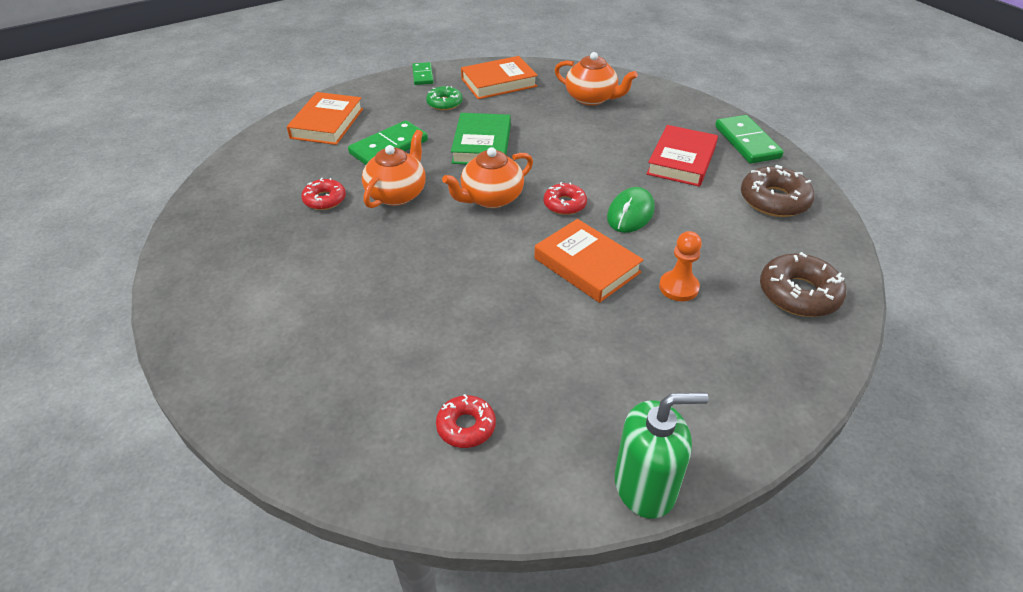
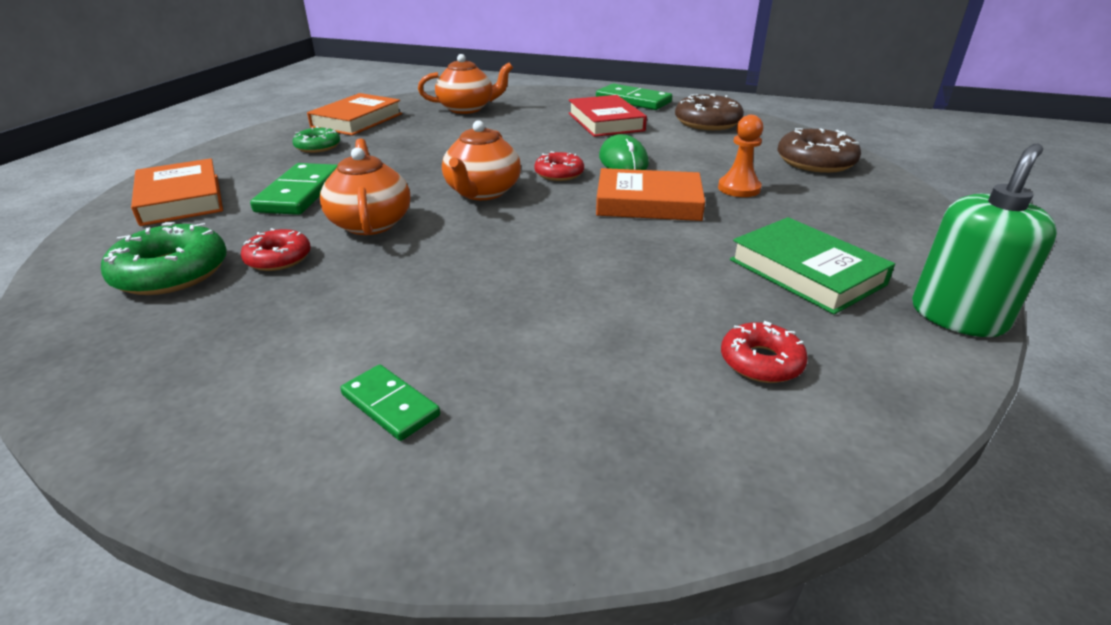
camera: 40 degrees left, 10 degrees down
(271, 184) = (171, 273): none -> green donut
(422, 75) = (258, 135): green domino -> green domino (390, 405)
(482, 144) = (409, 162): green book -> green book (806, 272)

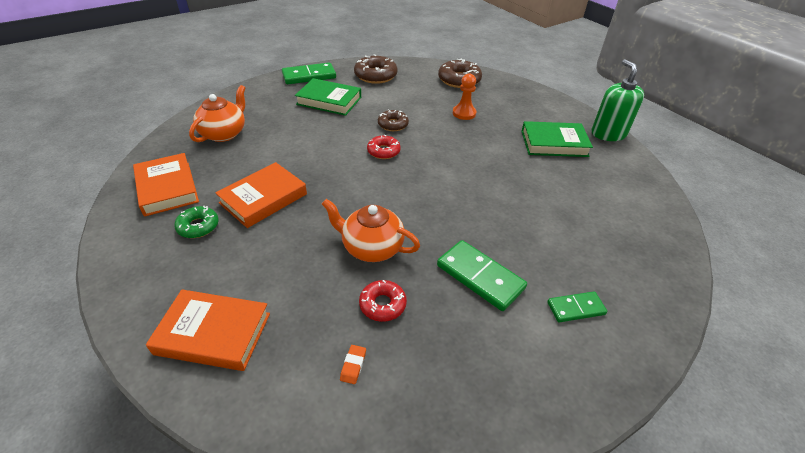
camera: 55 degrees left, 10 degrees up
(171, 273) = (353, 365): green donut -> orange eraser
(300, 193) = (283, 264): green domino -> green domino (480, 277)
(482, 192) = (377, 188): orange teapot -> none
(605, 122) = (329, 101): red book -> green book
(623, 161) = (393, 124): green mouse -> brown donut
(648, 203) = (451, 144): orange book -> orange book (263, 198)
(761, 362) = (608, 191): red donut -> none

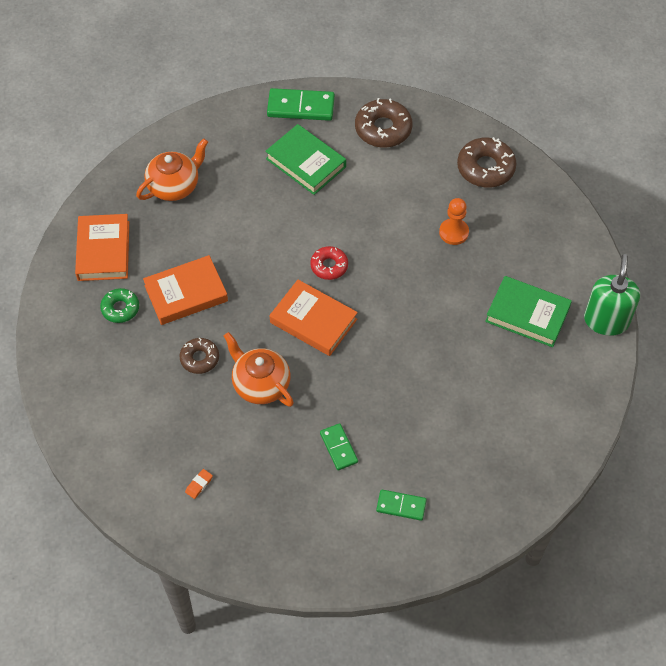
camera: 25 degrees right, 15 degrees up
(213, 333) = (108, 421): orange book -> orange book (313, 321)
(382, 304) = (244, 443): red donut -> none
(393, 124) = (360, 227): brown donut -> brown donut (199, 358)
(480, 277) = (338, 448): green domino -> green domino, size x0.60

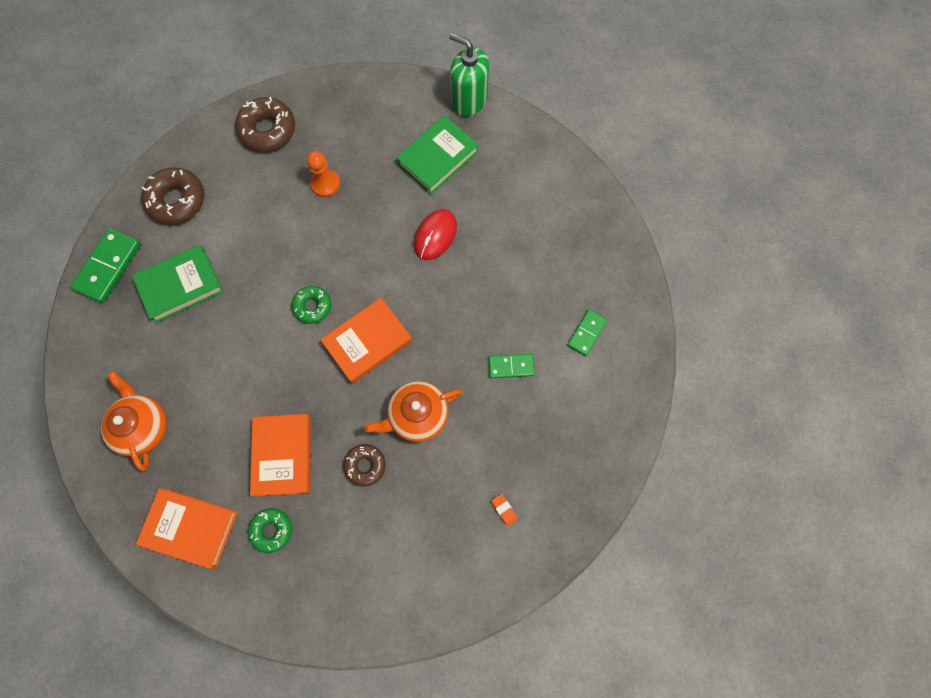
camera: 70 degrees left, 15 degrees up
(329, 266) = (312, 306): red donut -> green donut
(444, 340) = (435, 235): none -> red mouse

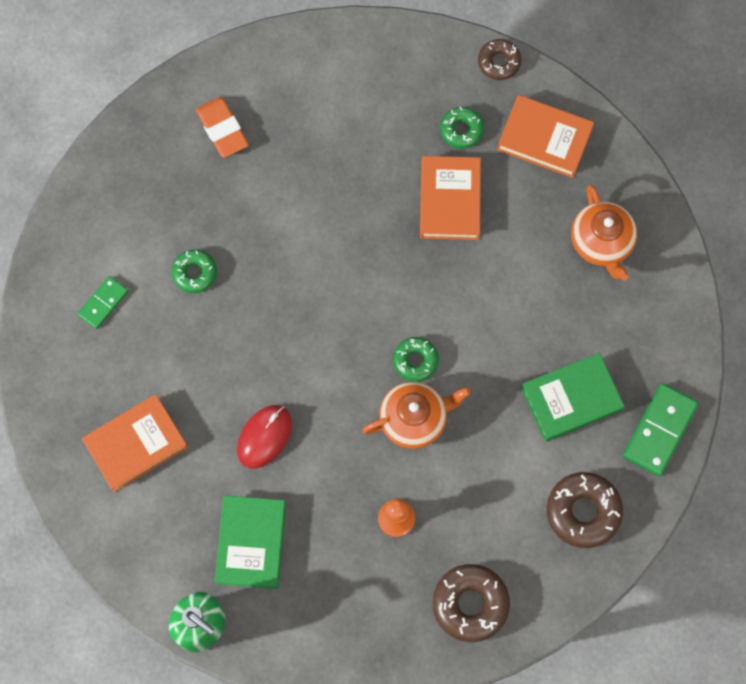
camera: 175 degrees left, 0 degrees up
(365, 465) = (363, 183): brown donut -> brown donut (499, 62)
(368, 342) = (353, 313): orange book -> orange book (136, 444)
(417, 415) = (304, 229): orange teapot -> orange teapot (414, 419)
(437, 158) = (251, 543): green book -> green book turned 45 degrees counterclockwise
(504, 510) = (222, 129): orange eraser -> orange eraser, size x2.13
(511, 366) = (195, 273): green domino -> green donut

